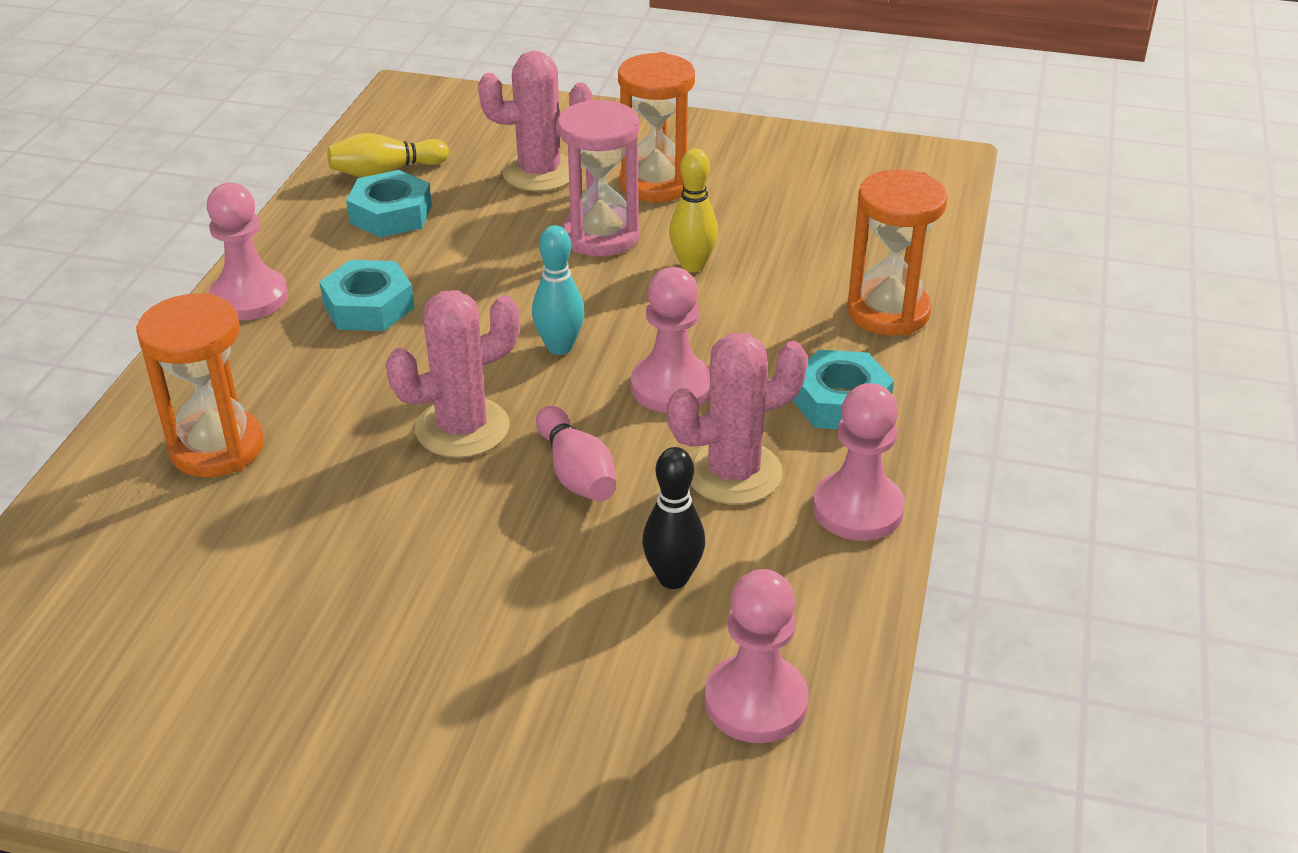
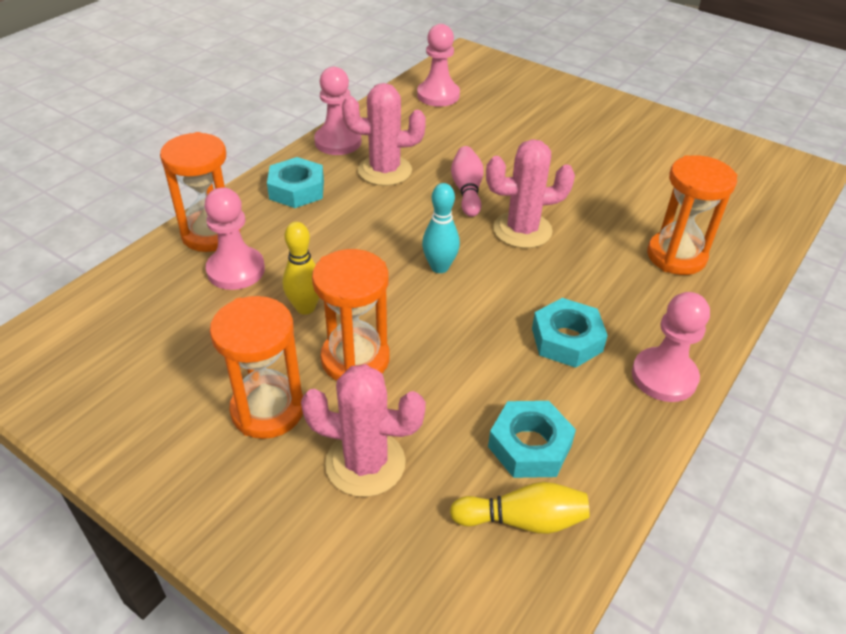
camera: 160 degrees left, 5 degrees up
(601, 236) = (355, 359): pink hourglass -> orange hourglass
(671, 387) = (385, 222): pink pawn -> pink pawn (236, 270)
(673, 578) = (445, 138): black bowling pin -> none

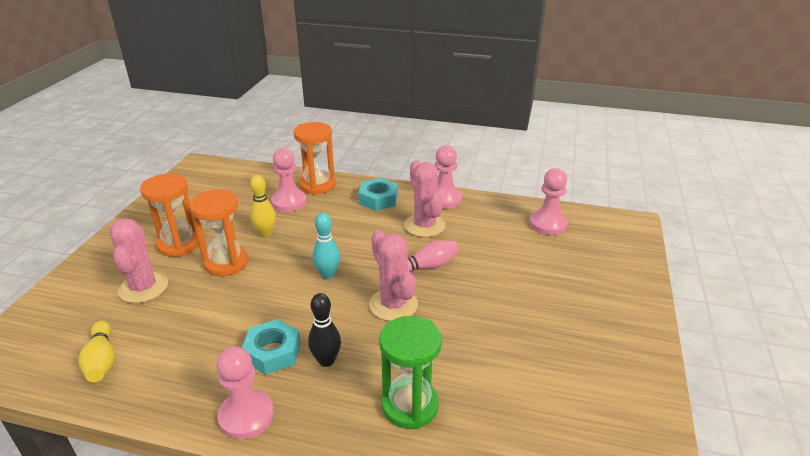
camera: 70 degrees right, 10 degrees down
(529, 446) = (163, 352): turquoise nut -> none
(595, 299) = (326, 361): none -> black bowling pin
(676, 256) = (410, 406): orange hourglass -> green hourglass

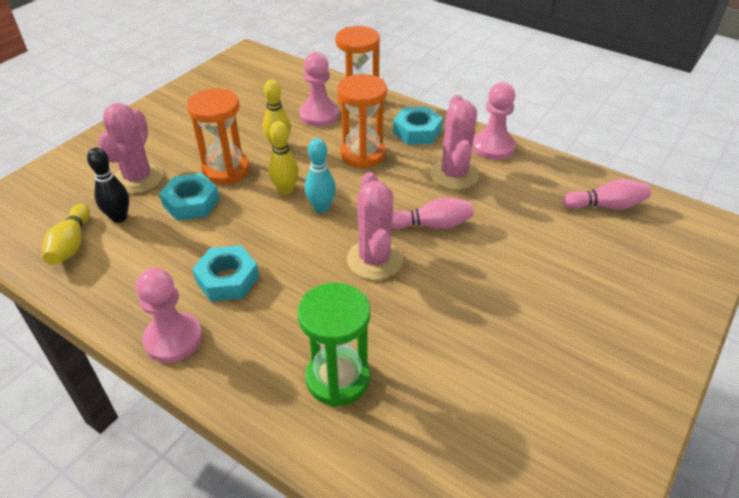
camera: 20 degrees right, 10 degrees up
(179, 244) = (190, 139): orange hourglass -> orange hourglass (362, 154)
(206, 297) = (191, 203): none -> turquoise nut
(289, 267) = (285, 190): none -> yellow bowling pin
(326, 361) = (276, 303): black bowling pin -> black bowling pin (119, 217)
(548, 224) = (606, 206): pink pawn -> pink bowling pin

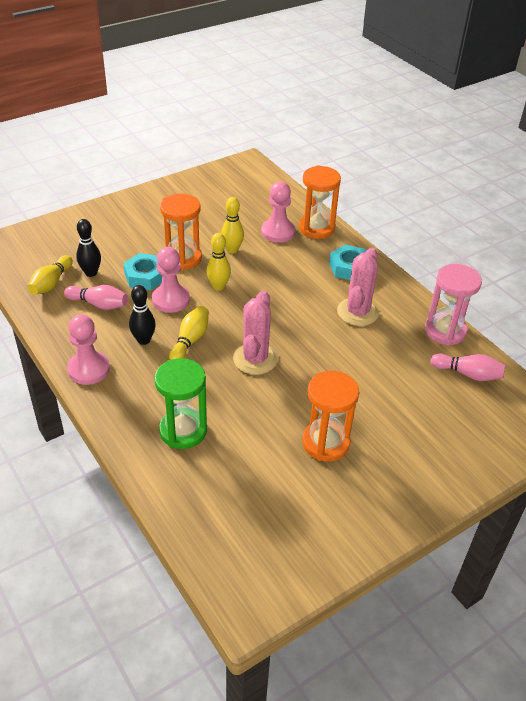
camera: 20 degrees right, 0 degrees up
(138, 178) = (117, 247): pink cactus -> none
(227, 279) = (143, 340): turquoise nut -> black bowling pin
(286, 262) = (190, 340): none -> yellow bowling pin
(321, 208) = (238, 308): turquoise bowling pin -> none
(362, 154) = (294, 275): orange hourglass -> orange hourglass (325, 443)
(432, 225) = (315, 346): pink bowling pin -> pink bowling pin (99, 304)
(493, 147) = (405, 298): pink pawn -> pink pawn (171, 300)
(553, 168) = (445, 331): none -> pink hourglass

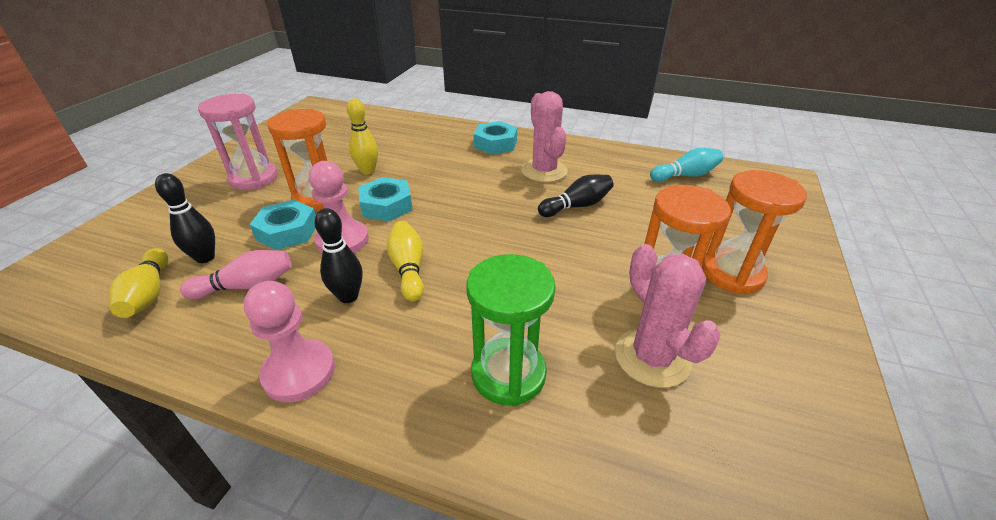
camera: 35 degrees left, 5 degrees down
(218, 286) = (386, 206): yellow bowling pin -> turquoise nut
(255, 359) = (500, 251): pink cactus -> pink cactus (652, 357)
(278, 232) = (399, 142): pink pawn -> none
(316, 228) = (432, 128): orange hourglass -> orange hourglass (732, 274)
(345, 354) = (577, 206): none -> black bowling pin
(445, 331) = (627, 155): pink hourglass -> pink hourglass (254, 178)
(468, 374) = (685, 175): pink bowling pin -> turquoise bowling pin

